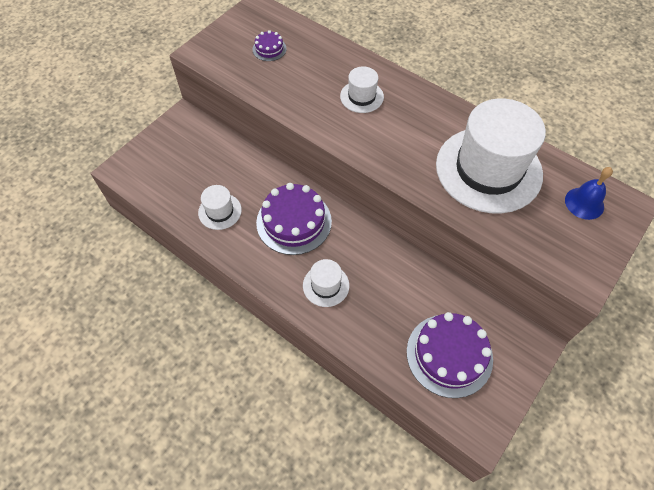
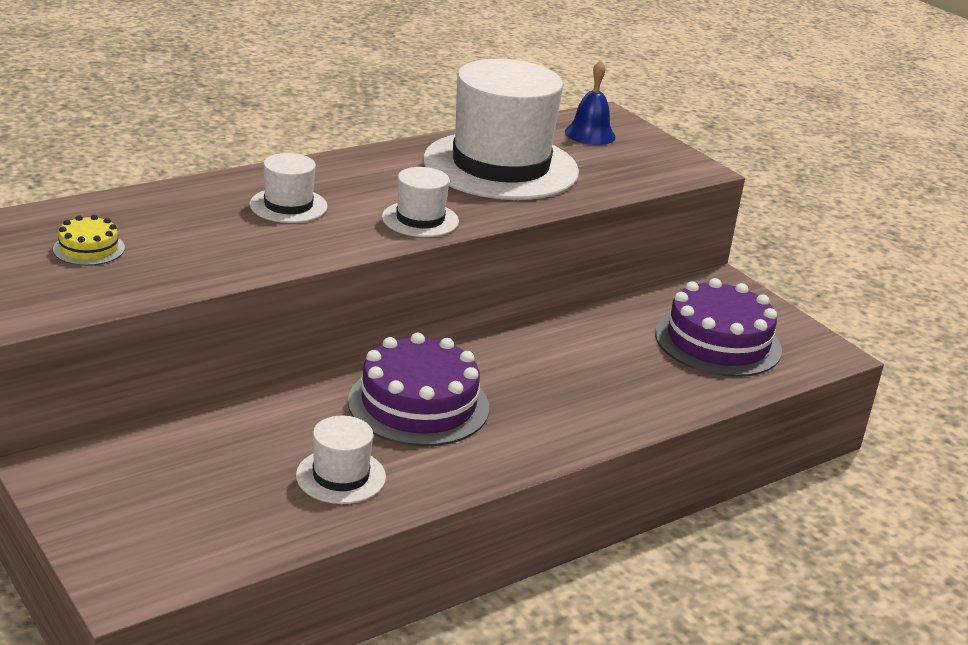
camera: 75 degrees left, 30 degrees down
(269, 49) = (89, 249): purple cake -> yellow cake
(326, 285) = (561, 406): white hat -> white hat (420, 219)

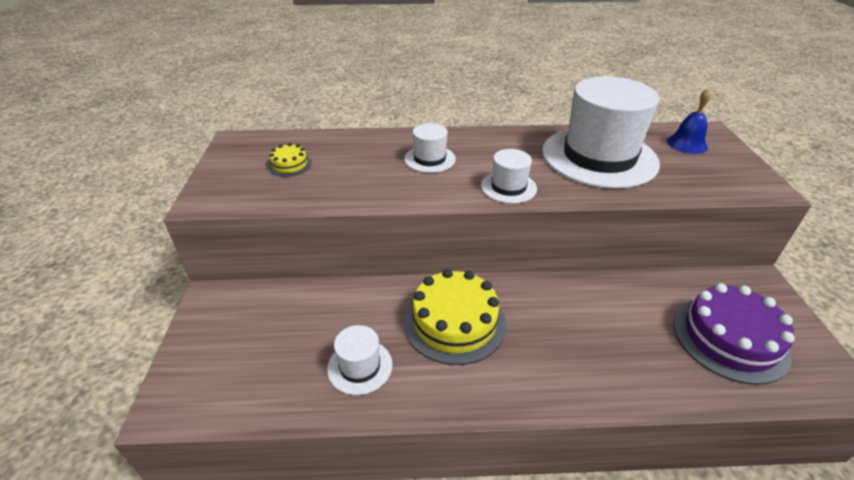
camera: 35 degrees right, 10 degrees up
(418, 404) = (454, 322): purple cake -> yellow cake

